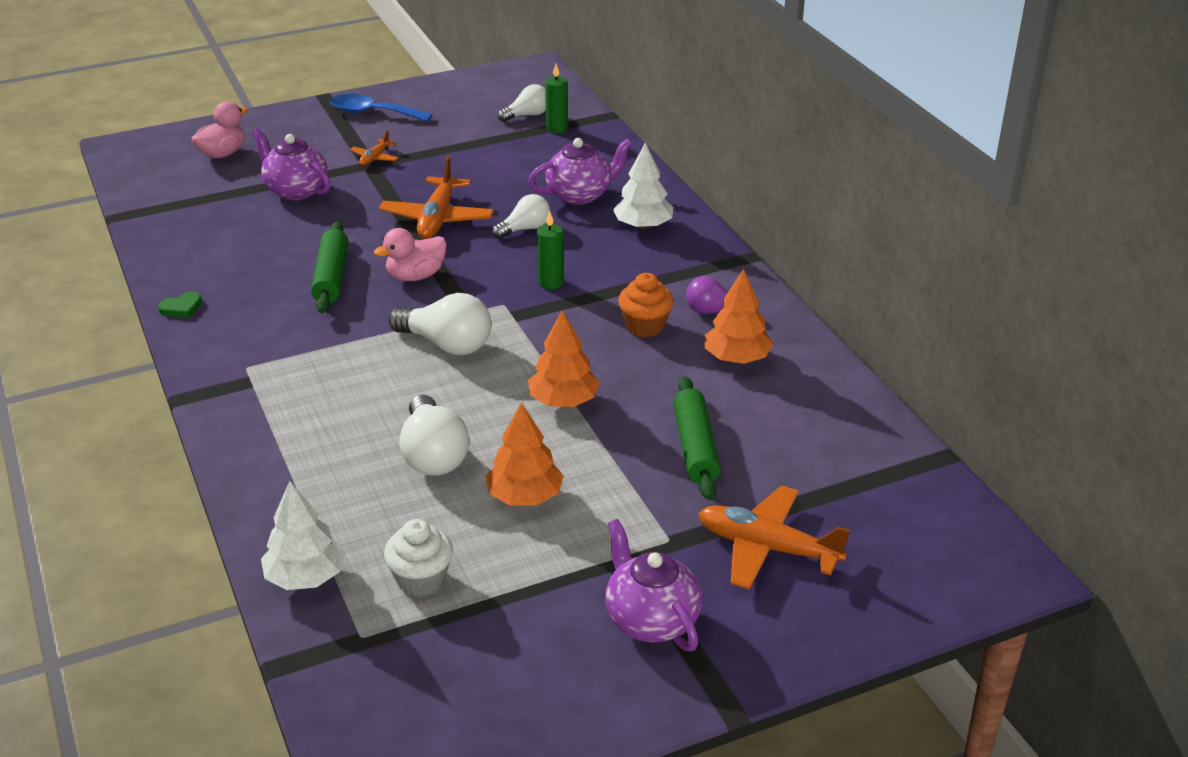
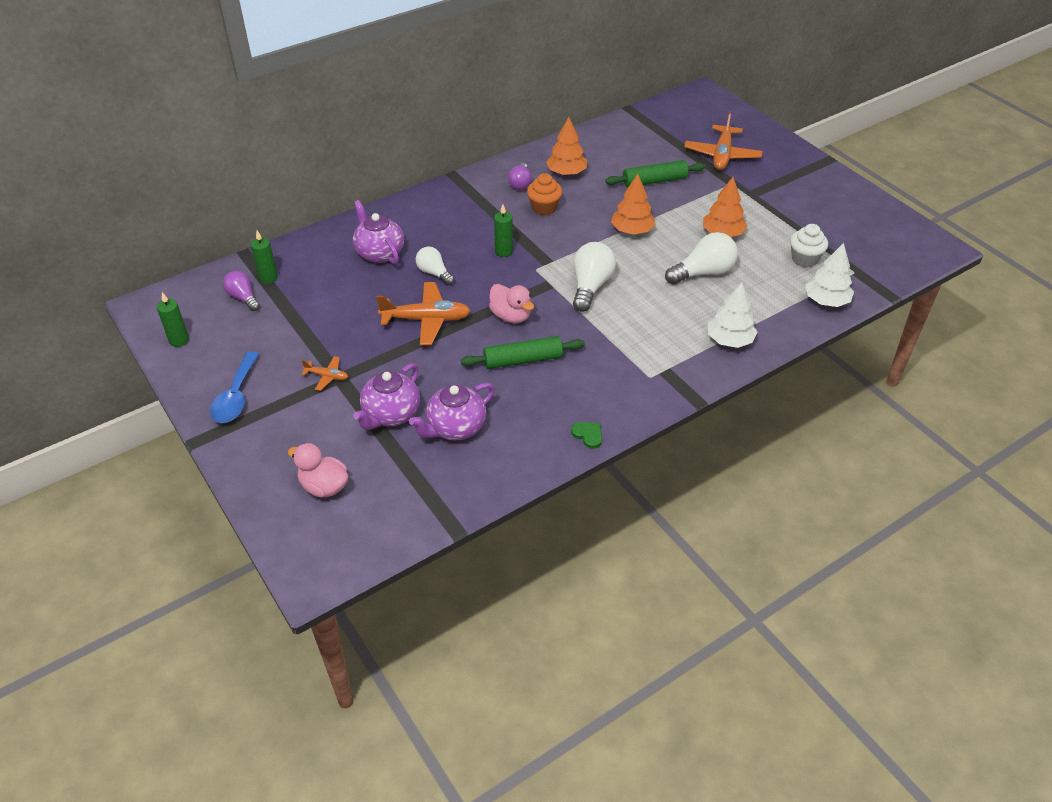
camera: 100 degrees left, 10 degrees up
(473, 85) = (179, 340): none -> green candle
(527, 115) = (243, 298): white light bulb -> purple light bulb
(643, 226) = (420, 220): white tree -> white tree (729, 340)
(651, 620) = (789, 184): purple teapot -> purple teapot (455, 428)

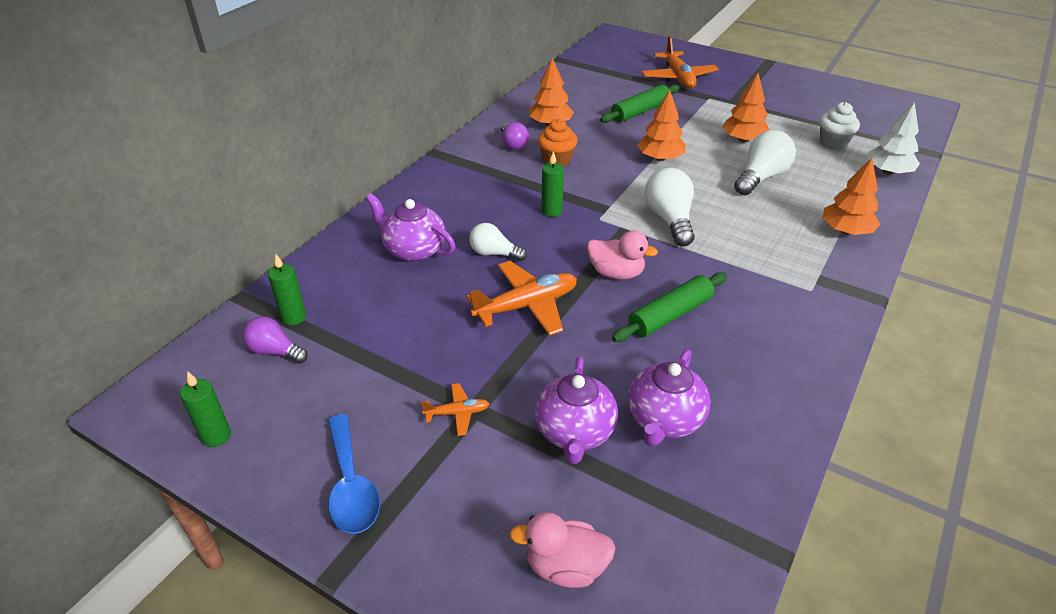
camera: 25 degrees left, 5 degrees down
(588, 435) = (812, 374): green heart -> none
(729, 340) = (846, 231): white tree -> orange tree

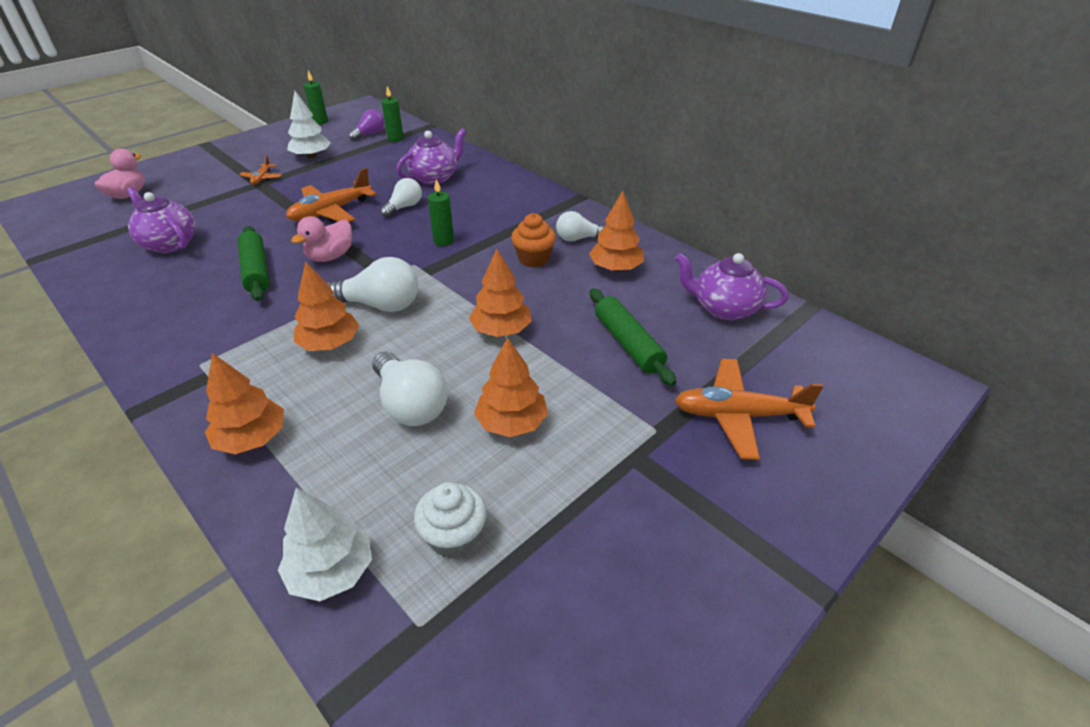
camera: 105 degrees right, 0 degrees up
(351, 485) = (249, 149): blue spoon -> none
(369, 388) = (311, 156): none -> white tree
(513, 144) = (578, 238): purple light bulb -> white light bulb
(526, 306) = (331, 212): orange plane -> orange plane turned 60 degrees clockwise
(575, 432) = (202, 211): purple teapot -> purple teapot (724, 308)
(734, 230) = (330, 344): none -> orange tree

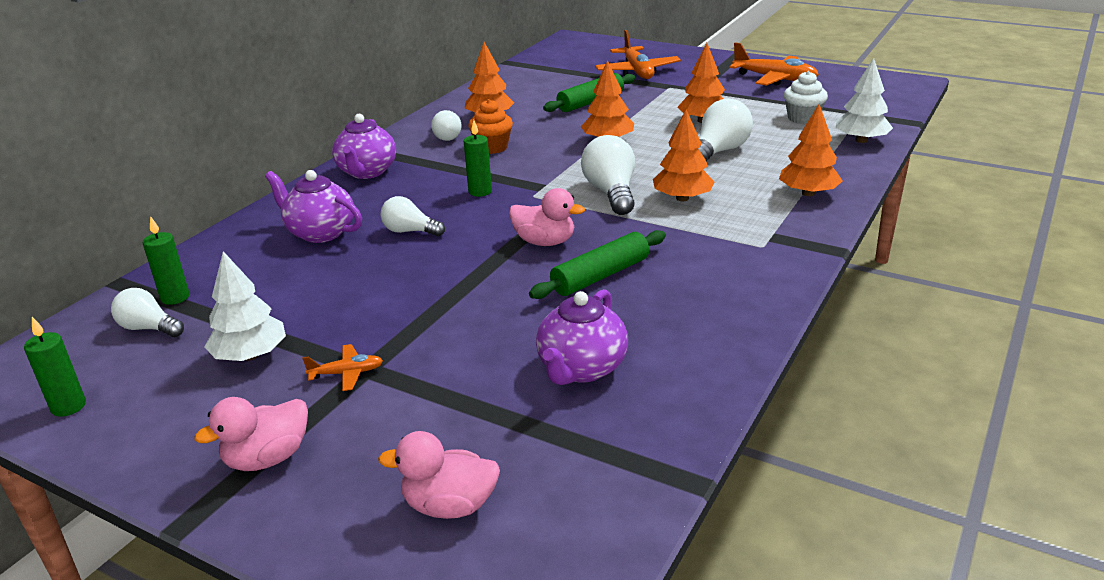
camera: 105 degrees left, 10 degrees down
(222, 159) = (267, 458): none -> pink duck
(331, 212) = (440, 275): orange plane -> orange plane (775, 79)
(370, 134) = (149, 328): purple light bulb -> white light bulb
(724, 308) = (526, 82): purple teapot -> purple teapot (367, 172)

